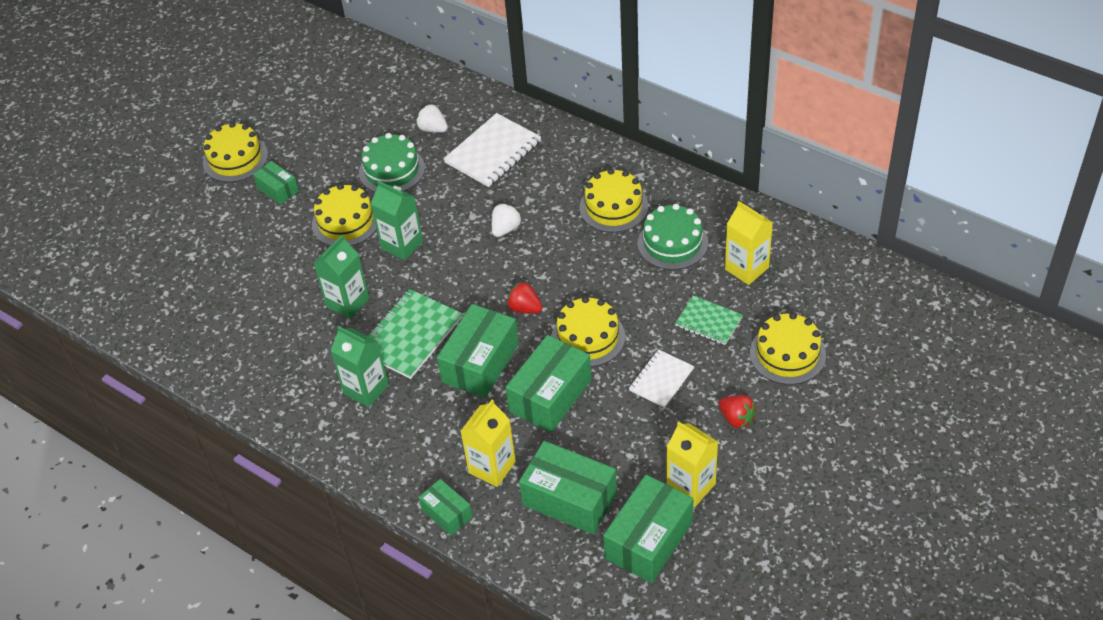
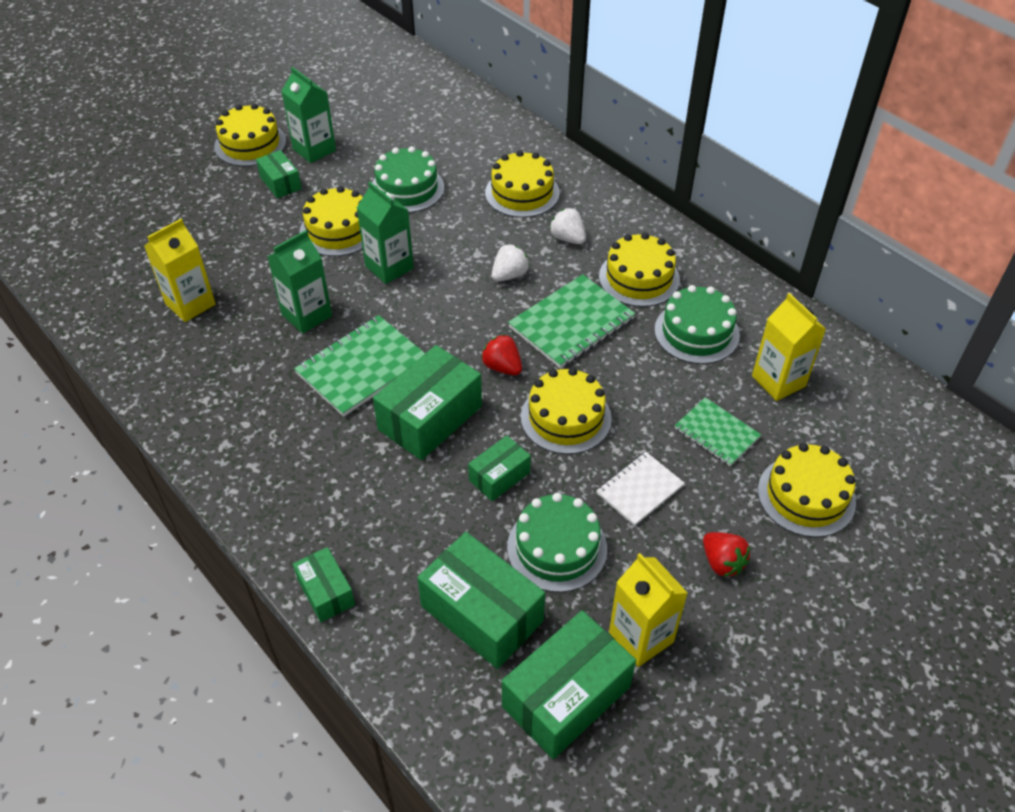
camera: 10 degrees right, 0 degrees up
(366, 389) = (289, 416): green carton -> green carton (314, 150)
(433, 129) = (466, 157): white strawberry -> white strawberry (568, 238)
(492, 467) = (400, 547): yellow carton -> yellow carton (190, 304)
(493, 152) = (522, 193): white notebook -> yellow cake
(550, 395) = (499, 476): green box -> green box, size x0.55
(569, 258) = (571, 323): none -> green notebook
(611, 438) = (557, 548): none -> green cake

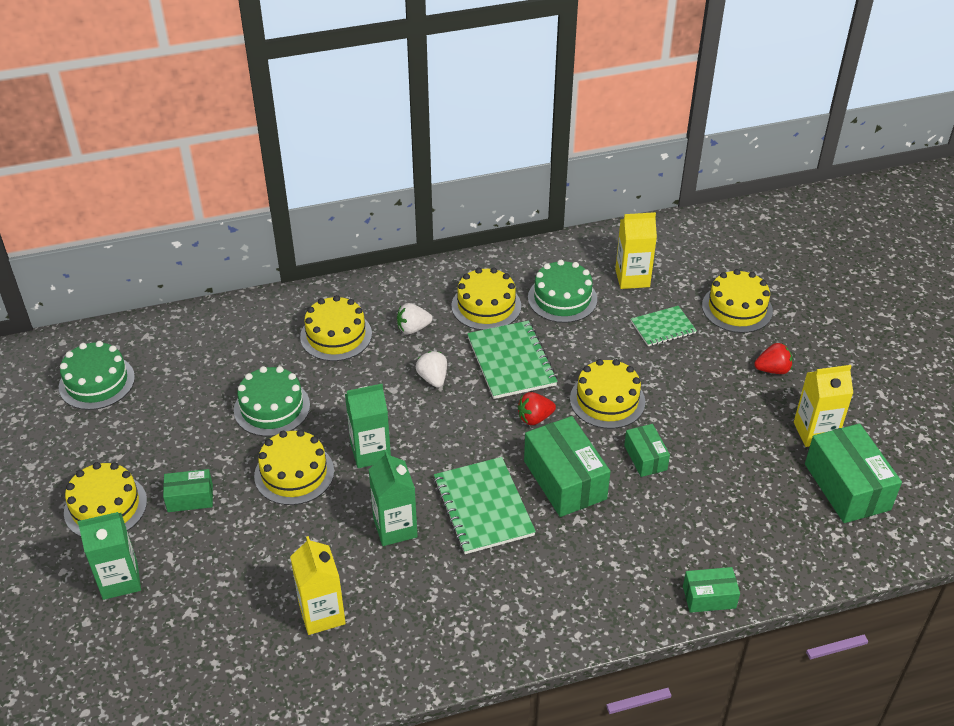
camera: 65 degrees left, 5 degrees down
(314, 150) = (158, 458): green carton -> green carton (120, 580)
(482, 613) = (764, 509): green box -> none
(557, 548) = (725, 448): green cake -> green cake (97, 382)
(639, 490) = (694, 386): white notebook -> none

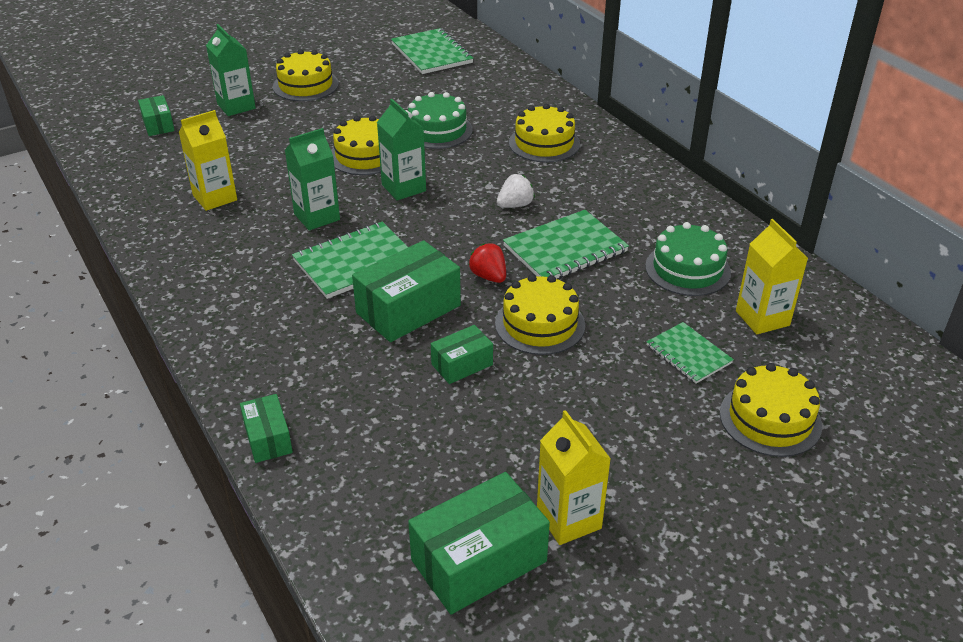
camera: 75 degrees right, 5 degrees down
(97, 382) = (431, 53): green cake -> green notebook
(190, 498) = (323, 116): green box -> green box (158, 125)
(413, 328) = (579, 182): white strawberry -> none
(486, 306) = (640, 220): yellow cake -> none
(772, 370) = (668, 465): red strawberry -> none

